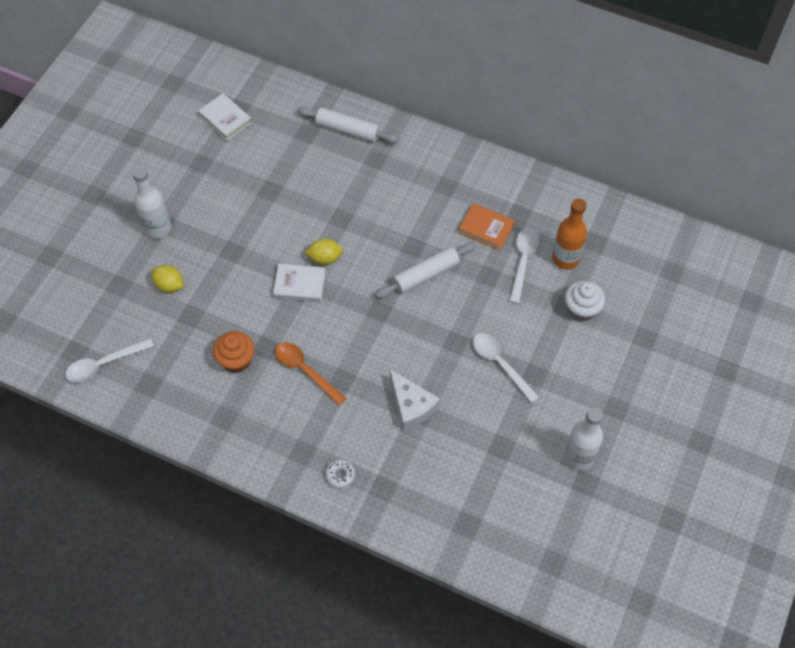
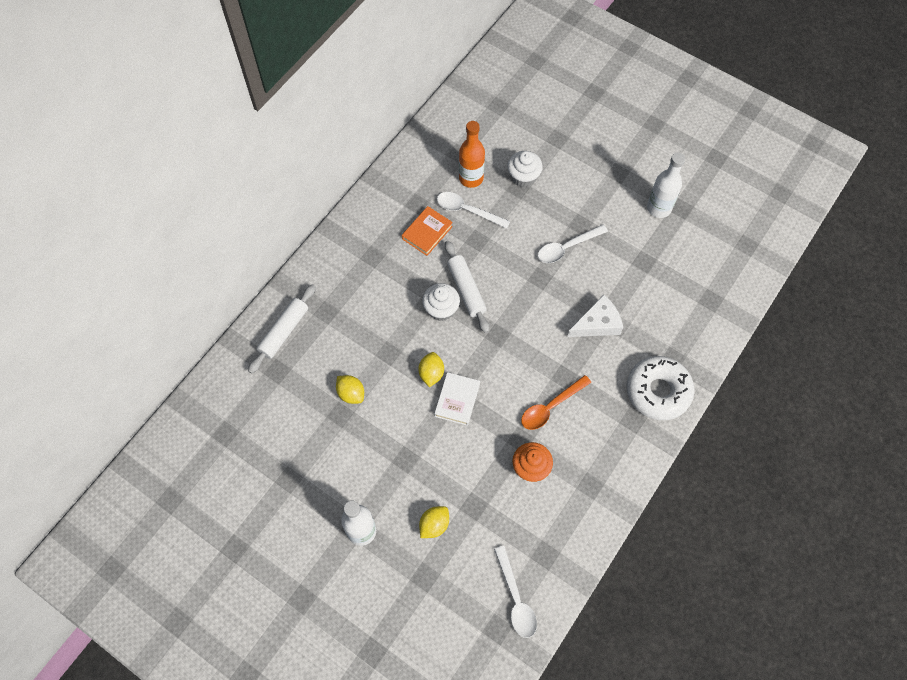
camera: 80 degrees left, 5 degrees up
(225, 119) = (237, 448): white book -> none
(292, 195) = (351, 393): none -> yellow lemon
(340, 475) = (658, 391): white donut -> white donut, size x2.47
(398, 256) = (441, 309): none -> white cupcake

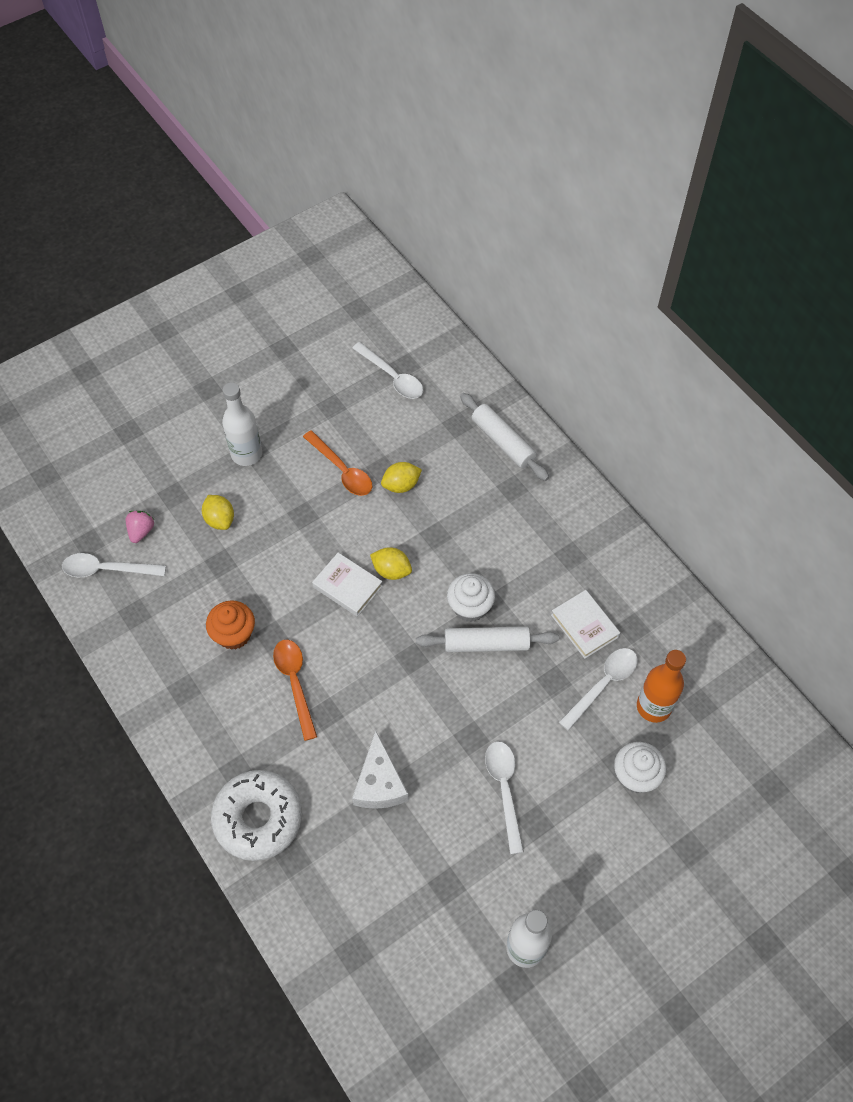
camera: 110 degrees right, 5 degrees down
(242, 439) = (392, 377): none -> white spoon
(352, 445) = (342, 470): none -> orange spoon
(427, 232) = (584, 626): orange book -> white book
(469, 587) = (141, 531): none -> pink strawberry

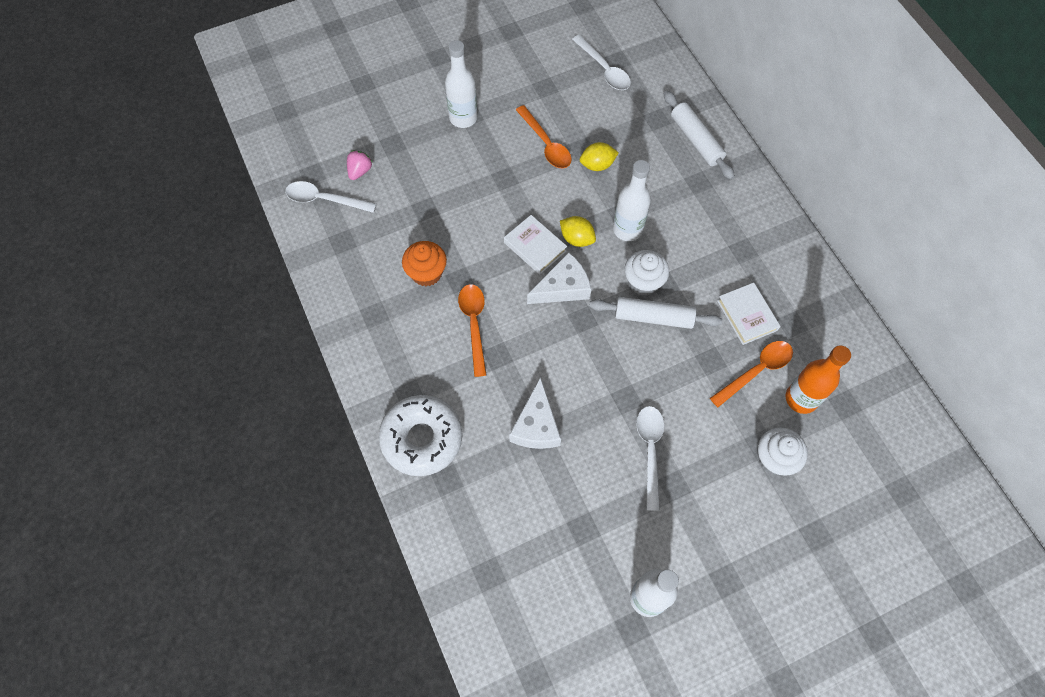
camera: 10 degrees right, 5 degrees up
(220, 519) = (430, 171): yellow lemon -> none
(385, 627) = (563, 287): none -> white cheese
(444, 552) = (627, 229): none -> white bottle
(603, 684) = (756, 371): white spoon -> orange spoon

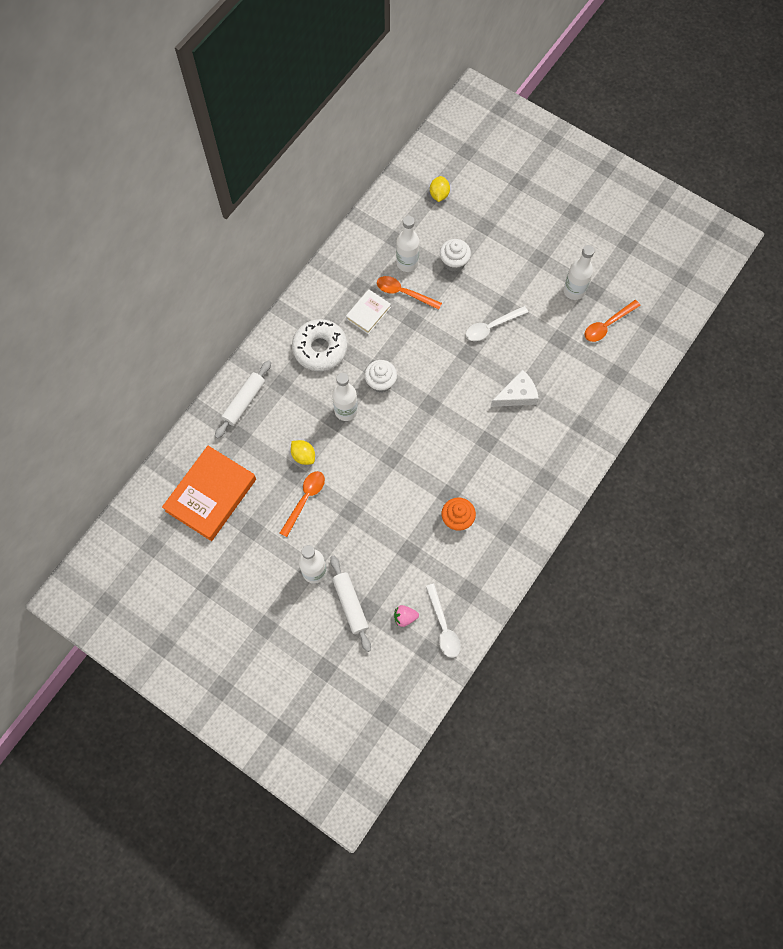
camera: 120 degrees left, 5 degrees up
(422, 438) = (567, 454): white donut -> white donut (320, 349)
(474, 324) = (475, 467): orange spoon -> orange spoon (607, 325)
(535, 247) = (395, 461): white book -> none
(563, 287) = (414, 428): white cheese -> none
(577, 239) = (372, 438): yellow lemon -> yellow lemon (439, 194)
(604, 69) = (211, 495): white spoon -> orange book
(653, 317) = (402, 365): white rolling pin -> white rolling pin (350, 604)
(801, 399) = (407, 263): orange bottle -> white bottle

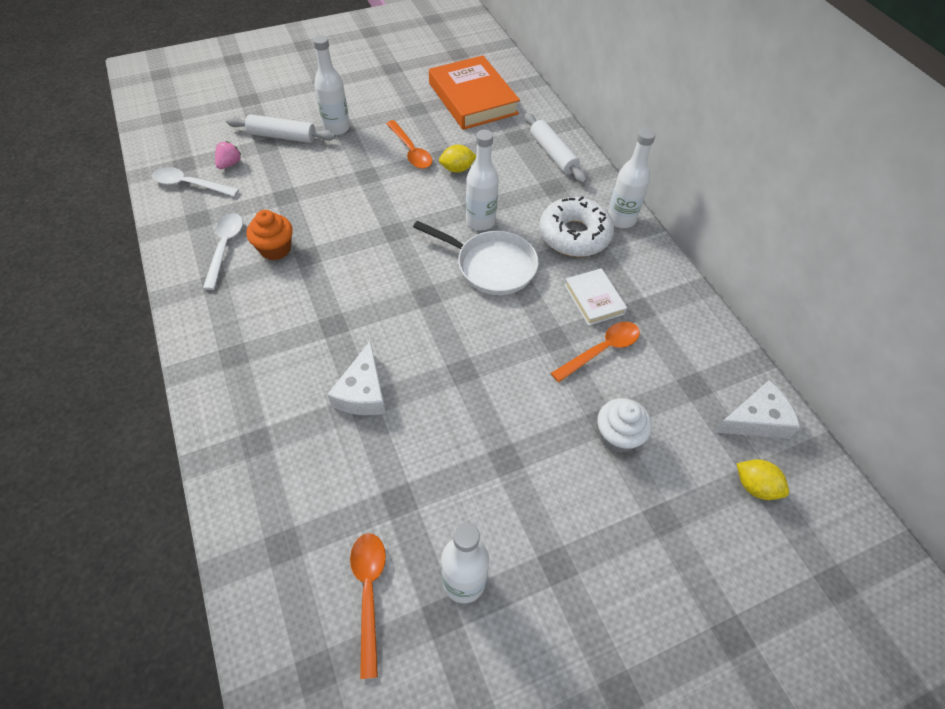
camera: 120 degrees right, 15 degrees down
(381, 382) = (491, 266): white cupcake -> white pan
(398, 205) = (756, 420): none -> white cheese
(407, 263) = (648, 378): white bottle -> white bottle (621, 219)
(491, 327) = (482, 422): white spoon -> white spoon (225, 247)

